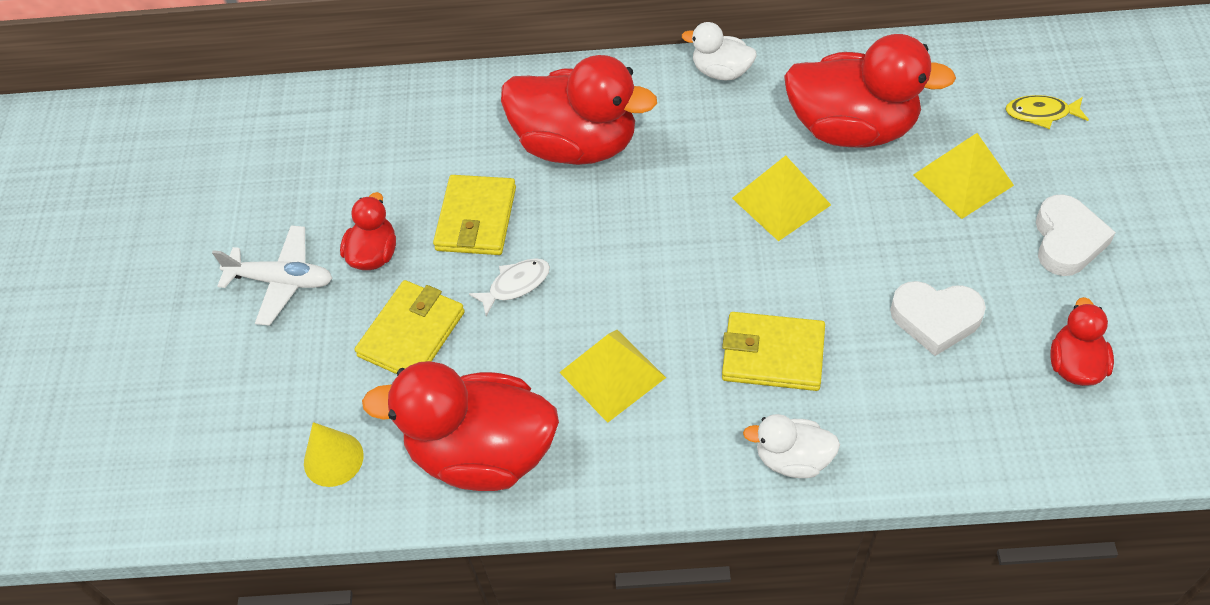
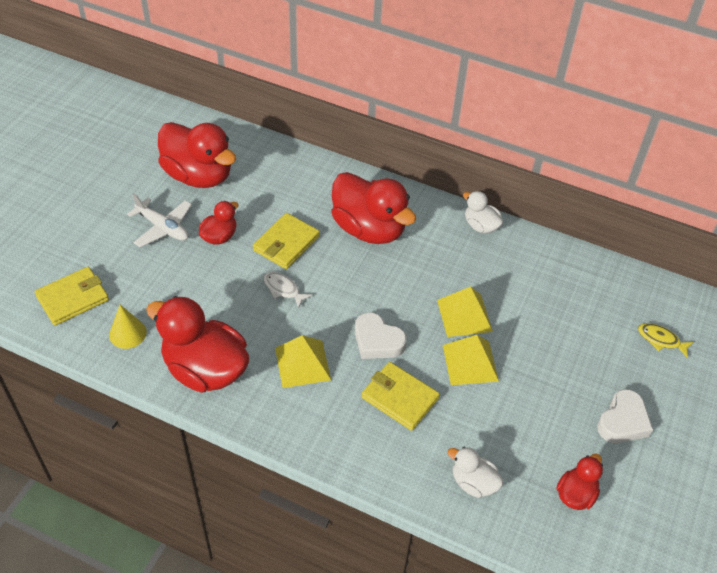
camera: 20 degrees right, 5 degrees down
(411, 334) = (210, 288): yellow wallet -> yellow wallet (73, 298)
(515, 285) = (283, 289): white fish -> white fish turned 135 degrees counterclockwise
(792, 459) = (371, 460): white duck -> white duck (473, 483)
(852, 128) = (536, 294): red duck -> red duck (199, 175)
(935, 319) = (509, 426): white heart -> white heart (377, 341)
(963, 180) = (583, 355): yellow pyramid -> yellow pyramid (470, 363)

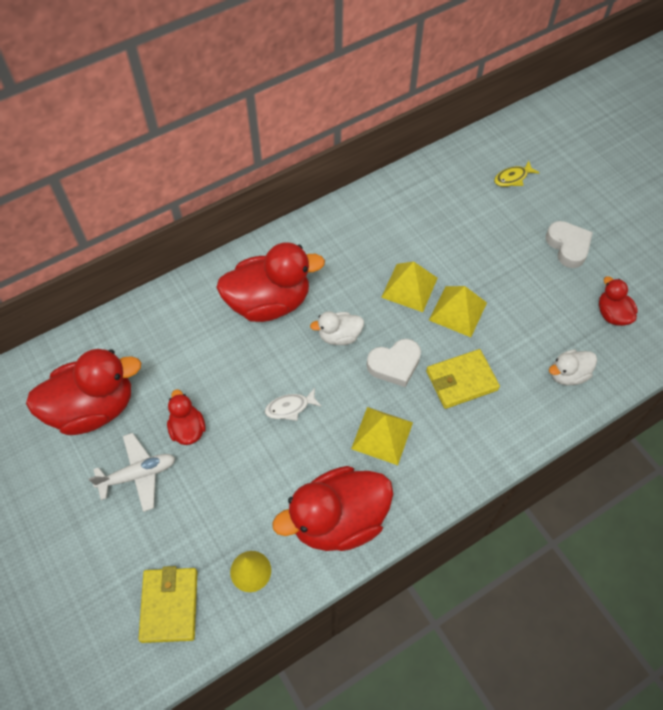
camera: 55 degrees left, 10 degrees up
(286, 243) = (238, 376): yellow wallet -> none
(480, 226) = (325, 221): white duck -> white duck (339, 336)

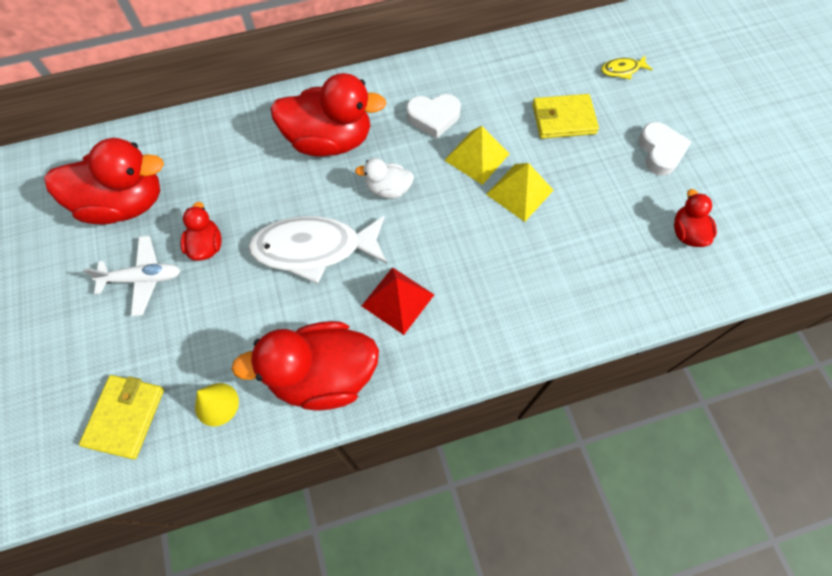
camera: 15 degrees right, 5 degrees up
(290, 407) = (314, 249): white fish -> white fish, size x2.30
(382, 435) = (397, 300): yellow pyramid -> red pyramid
(394, 365) = (435, 231): white heart -> white heart (433, 117)
(461, 381) = (500, 264): yellow wallet -> yellow wallet (563, 119)
(568, 374) = (617, 285): white duck -> none

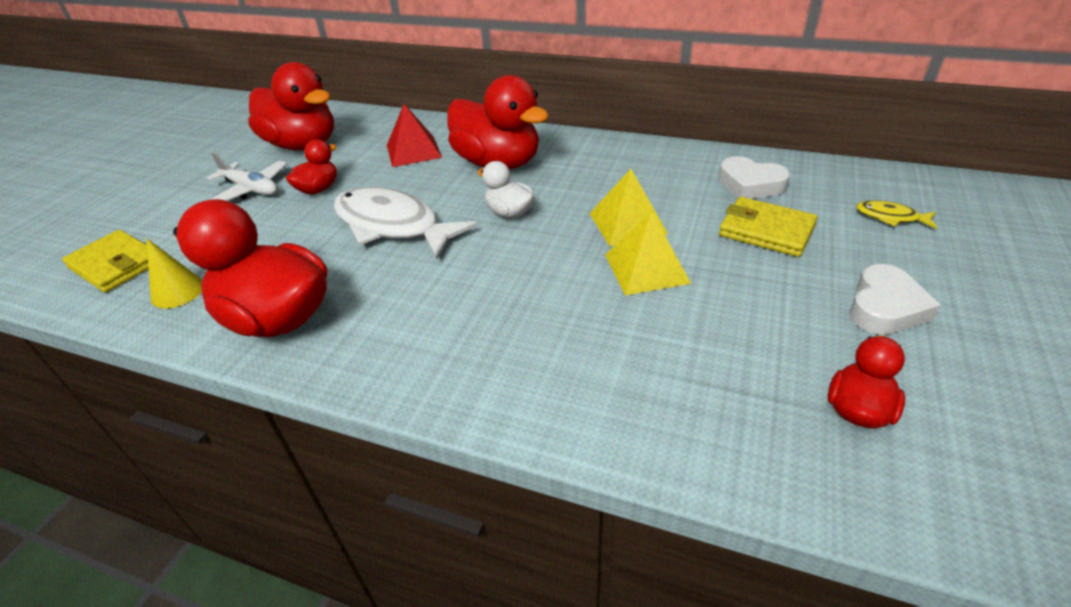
camera: 40 degrees right, 25 degrees down
(125, 417) = (116, 264): yellow wallet -> yellow wallet turned 75 degrees clockwise
(397, 300) = (415, 296): red pyramid -> red pyramid (413, 151)
(433, 117) = (614, 181): white heart -> white heart (750, 185)

